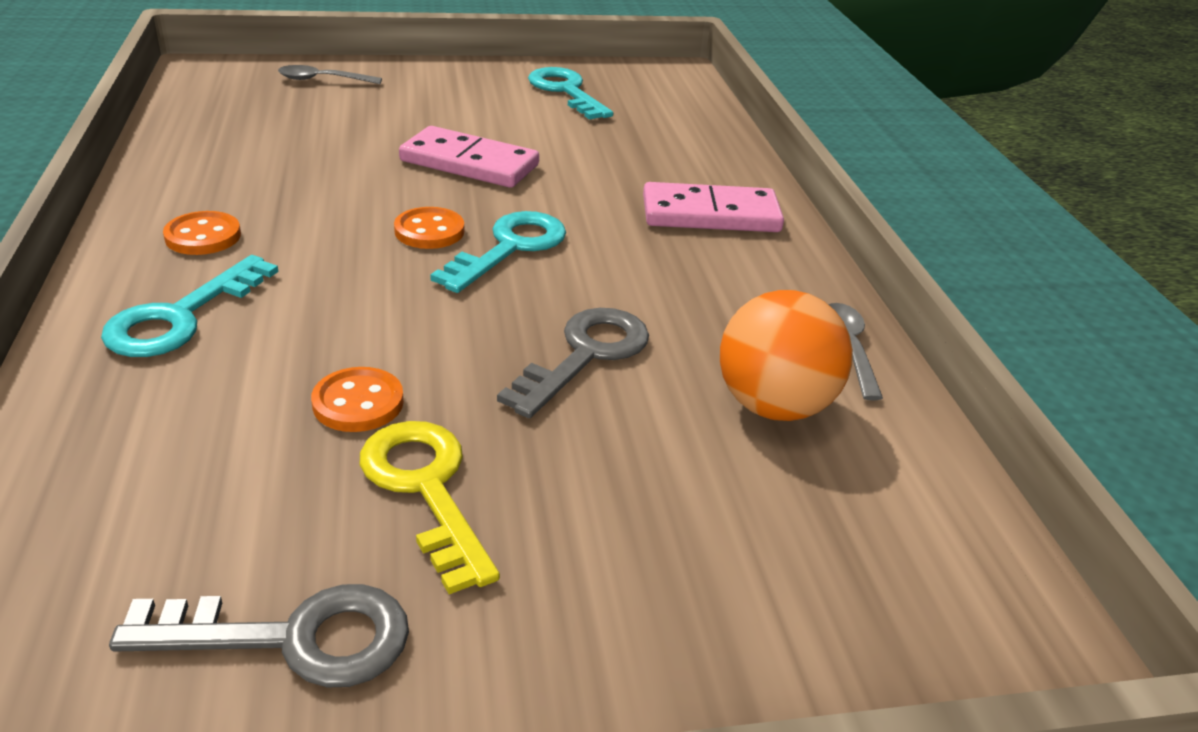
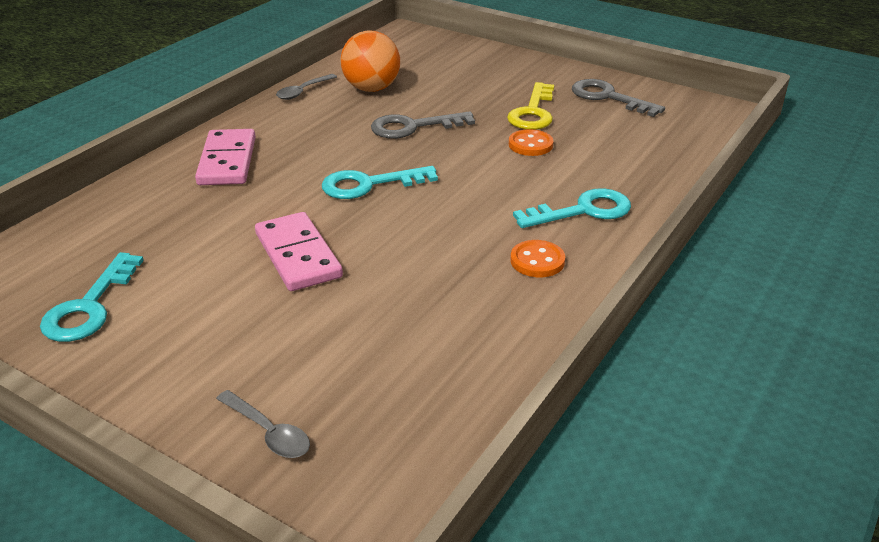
camera: 135 degrees left, 0 degrees up
(429, 231) = (398, 212): orange button -> none
(710, 214) = (227, 161): pink domino -> pink domino turned 45 degrees clockwise

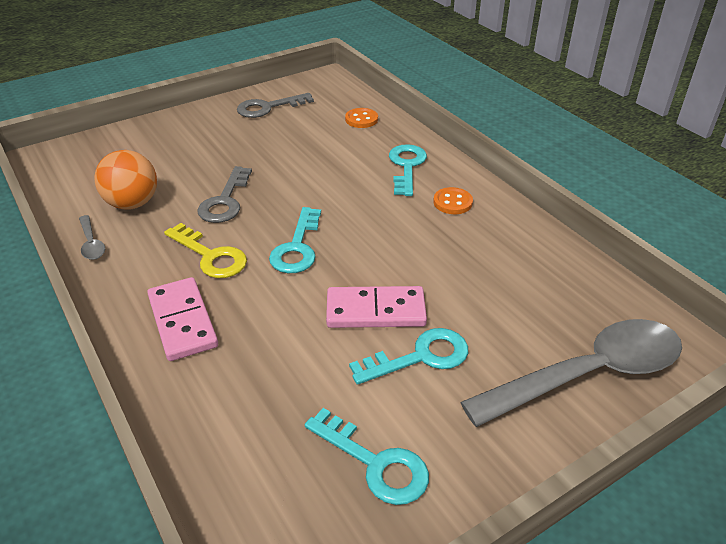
camera: 65 degrees left, 5 degrees up
(227, 161) = (182, 321): pink domino -> pink domino turned 45 degrees clockwise
(241, 300) = (420, 357): none -> turquoise key
(268, 432) = (587, 374): grey spoon -> grey spoon, size x2.45
(530, 145) = (304, 158): orange button -> orange button (361, 119)
(533, 112) = (258, 142): yellow key -> yellow key (210, 256)

